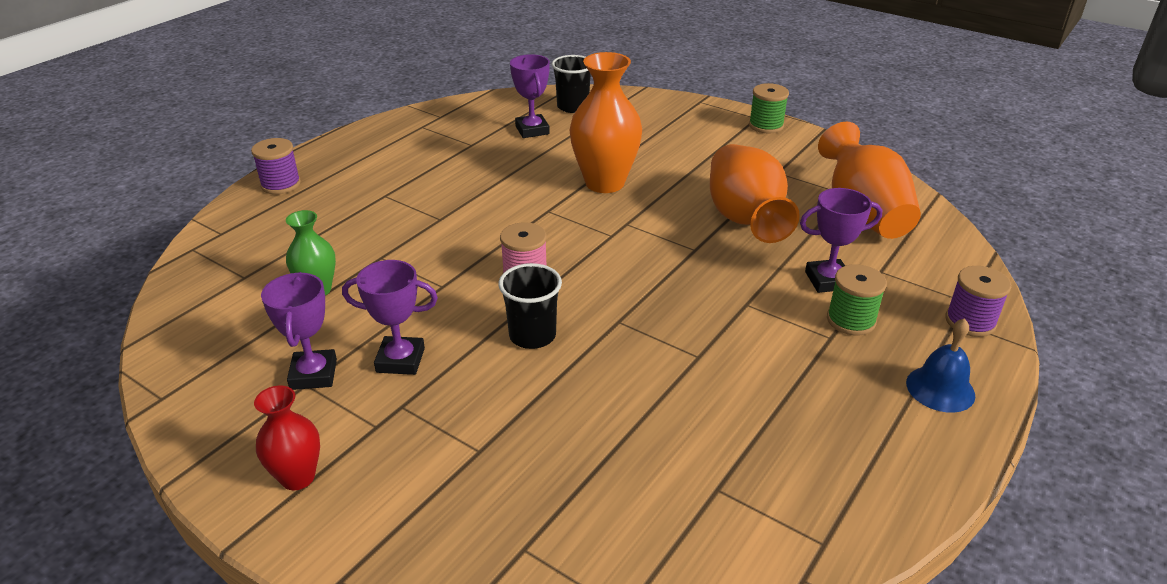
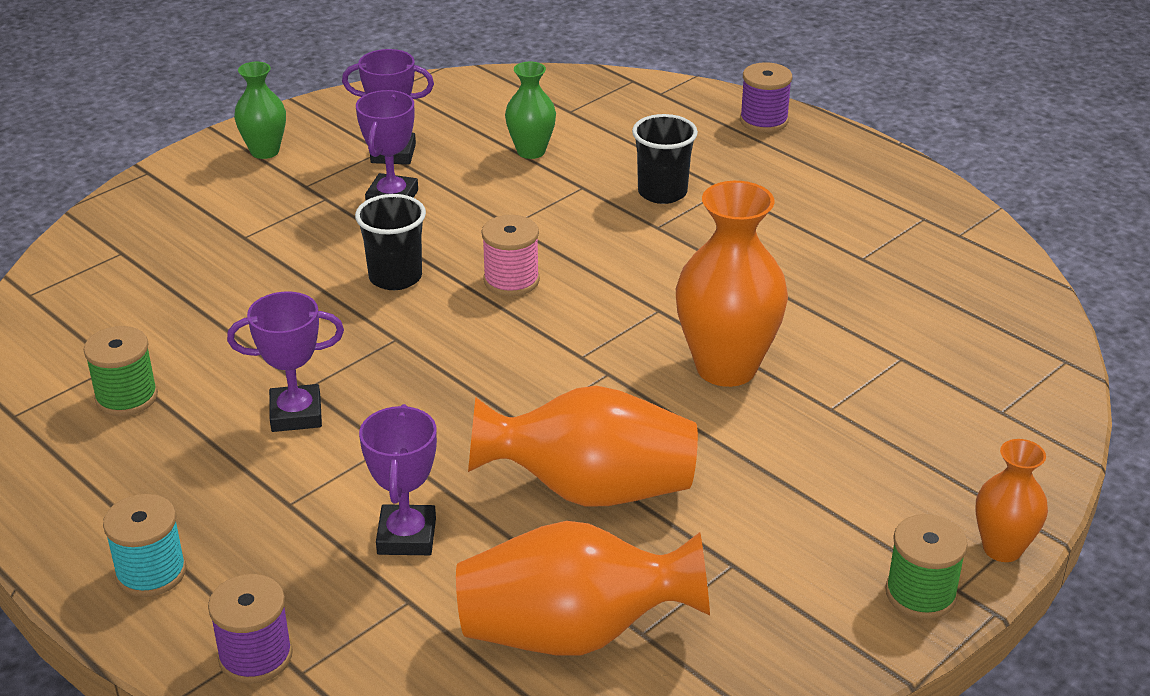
camera: 100 degrees right, 0 degrees up
(298, 477) = (265, 151): red vase -> green vase
(532, 130) = (908, 315): purple trophy -> purple trophy (296, 414)
(573, 107) = (999, 365): black cup -> black cup (662, 192)
(721, 108) = (1002, 548): none -> orange vase
(851, 320) = (312, 533): green spool -> green spool (126, 397)
(940, 389) = (151, 572): blue bell -> turquoise spool

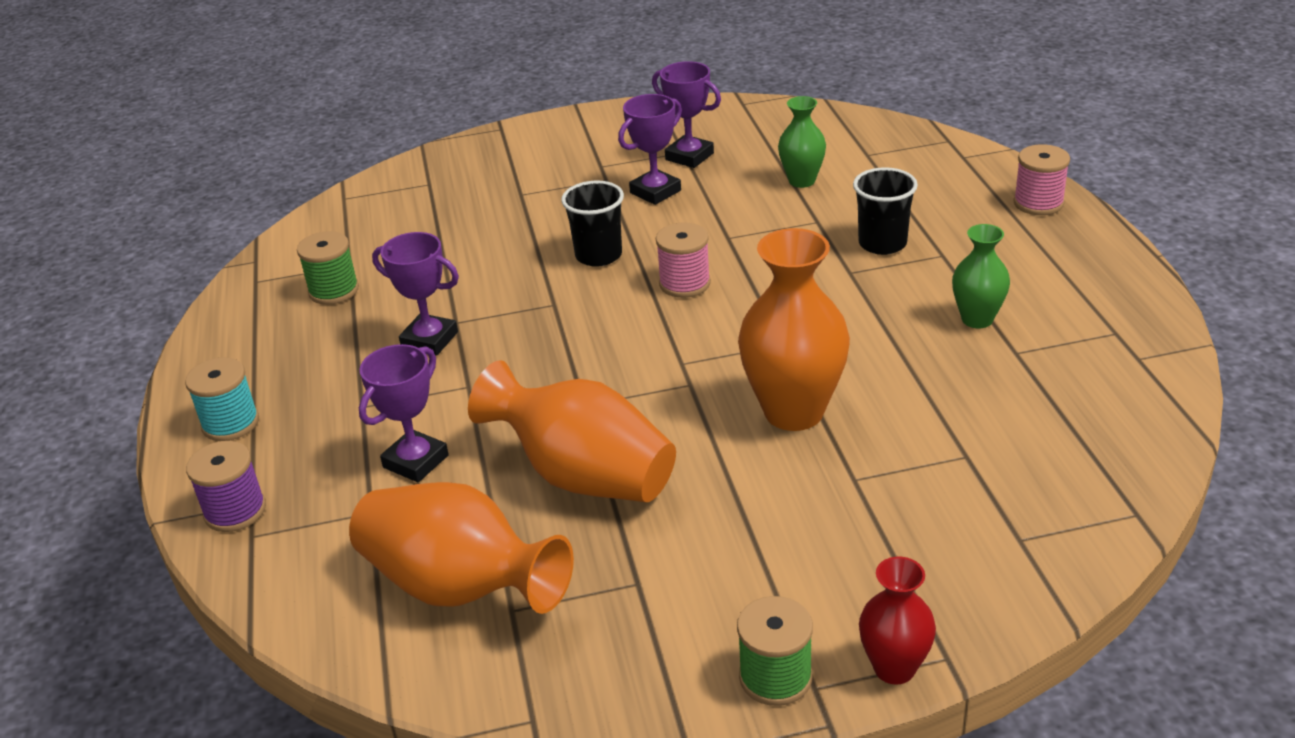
camera: 35 degrees right, 0 degrees up
(265, 151) = (596, 132): green vase -> green vase (977, 319)
(763, 121) = (1038, 203): purple spool -> pink spool
(1002, 548) = (894, 668): orange vase -> red vase

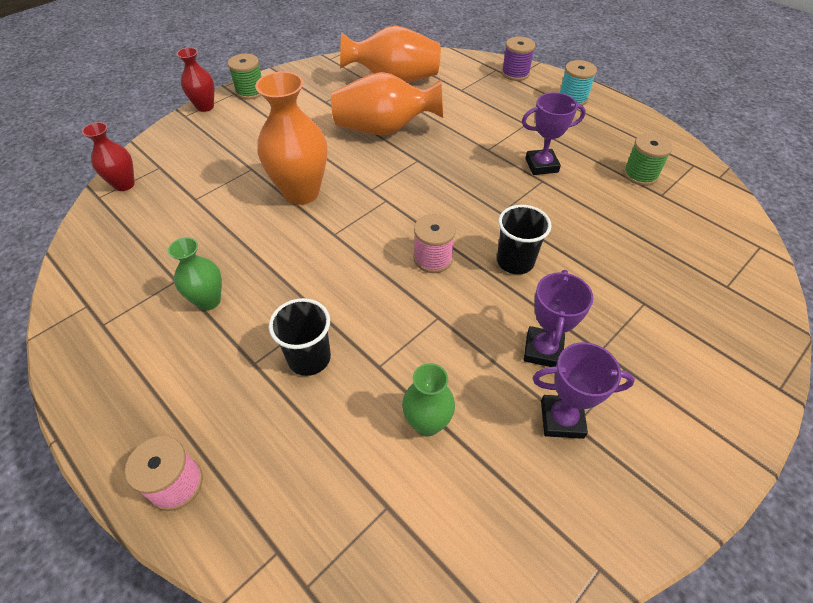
camera: 145 degrees right, 15 degrees up
(416, 461) = (467, 111): purple trophy -> none
(1088, 523) = (124, 184): none -> red vase

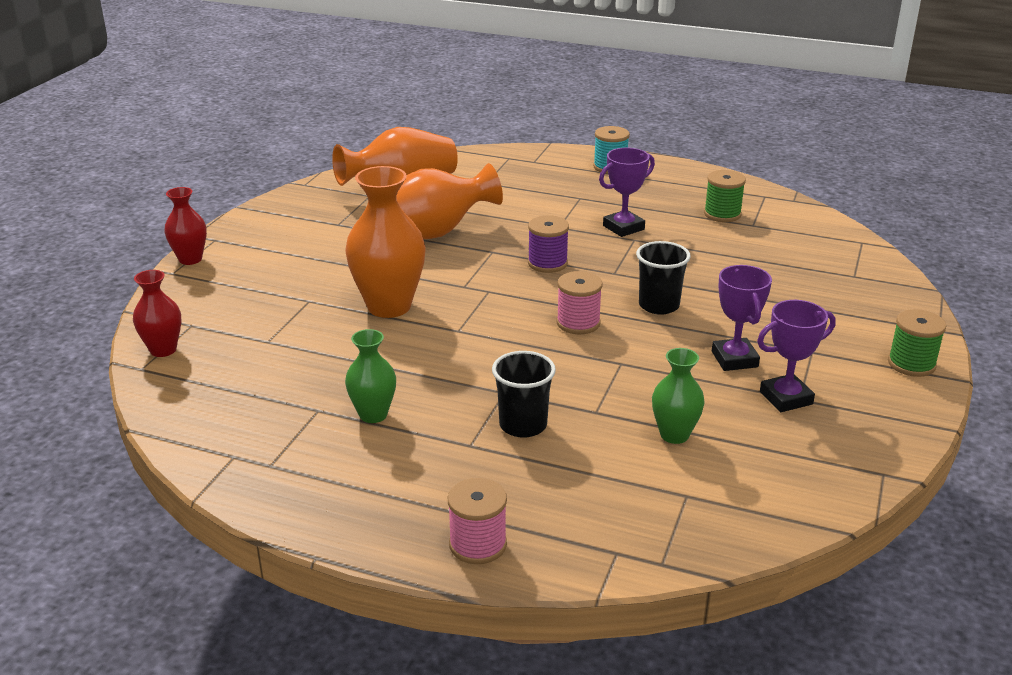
camera: 25 degrees left, 20 degrees down
(250, 91) = (235, 234): green spool -> green spool (911, 364)
(515, 73) = (533, 157): purple spool -> purple spool (547, 263)

